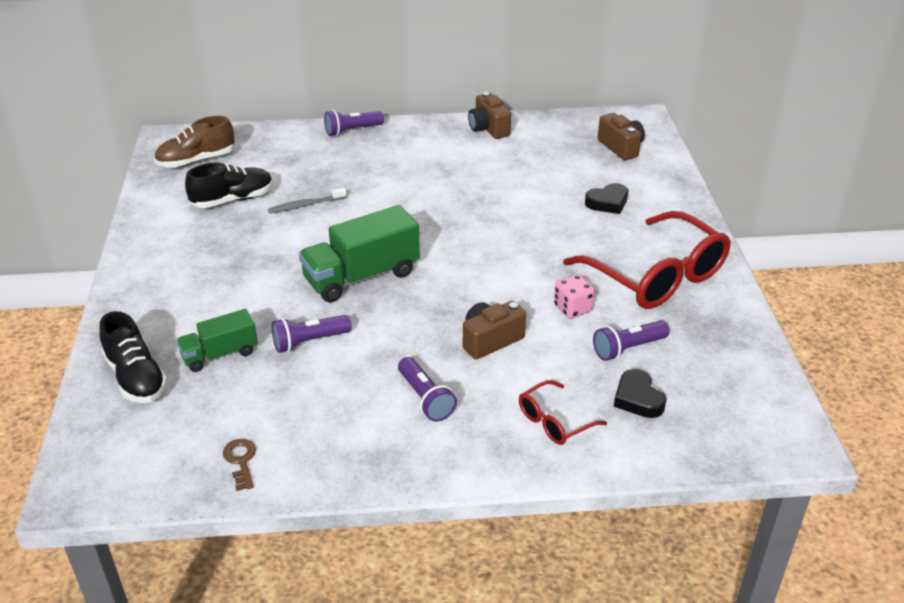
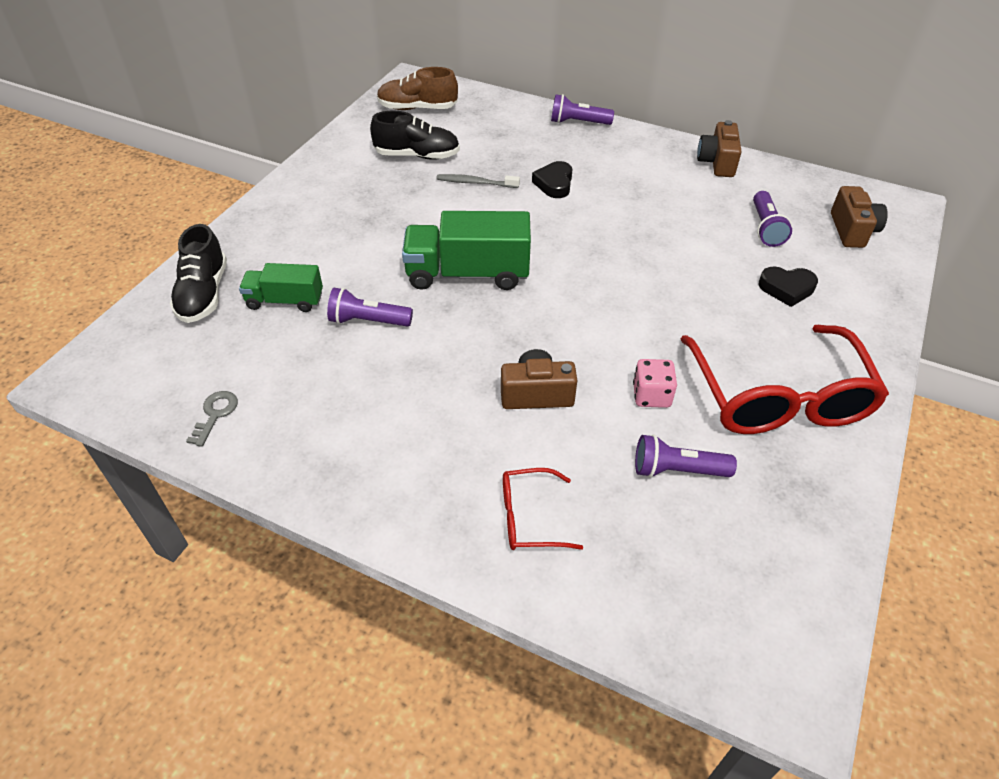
camera: 30 degrees right, 10 degrees up
(241, 461) = (215, 414): brown key -> grey key
(425, 398) = (423, 429): purple flashlight -> purple flashlight (765, 228)
(638, 399) = (641, 536): black heart -> black heart (554, 184)

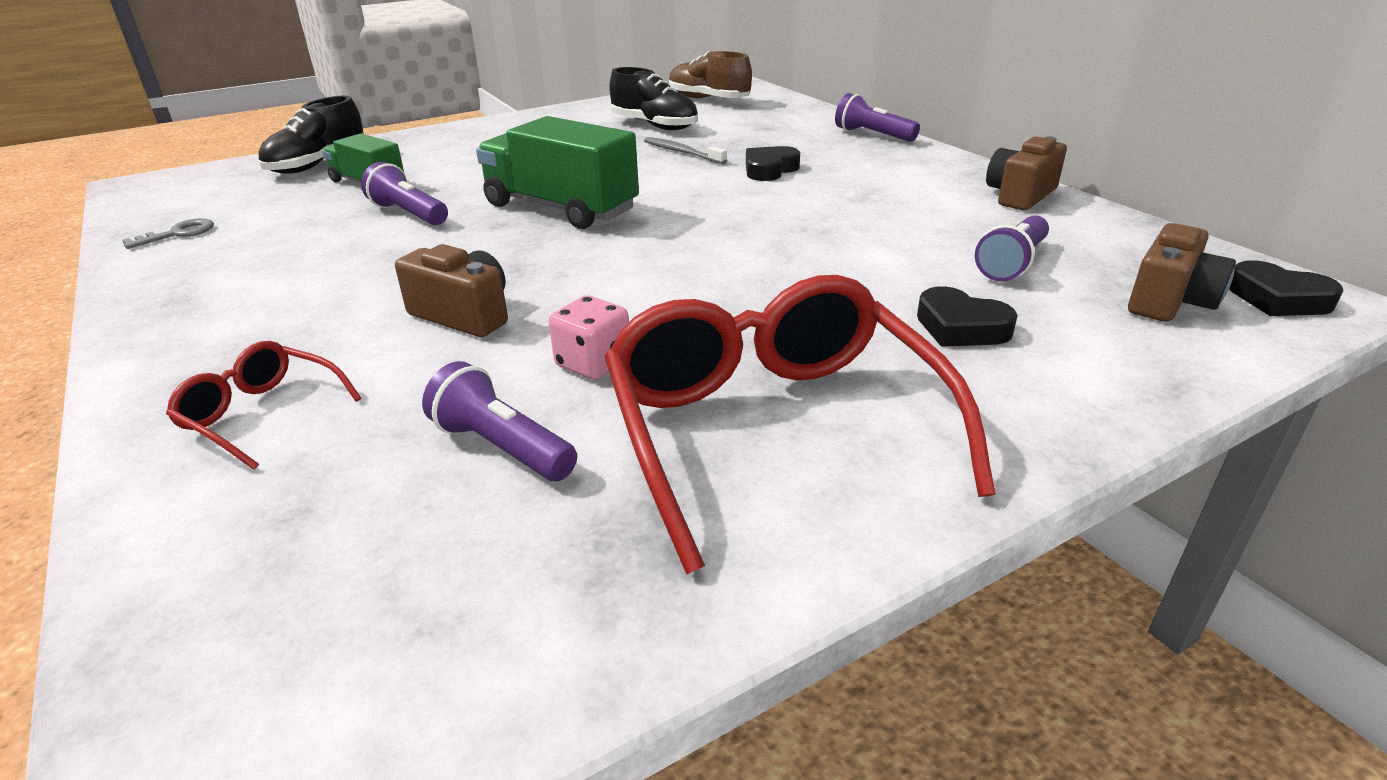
camera: 35 degrees right, 15 degrees down
(778, 396) = (774, 430): red glasses -> red glasses turned 135 degrees clockwise
(890, 210) = (1277, 299): none -> black heart

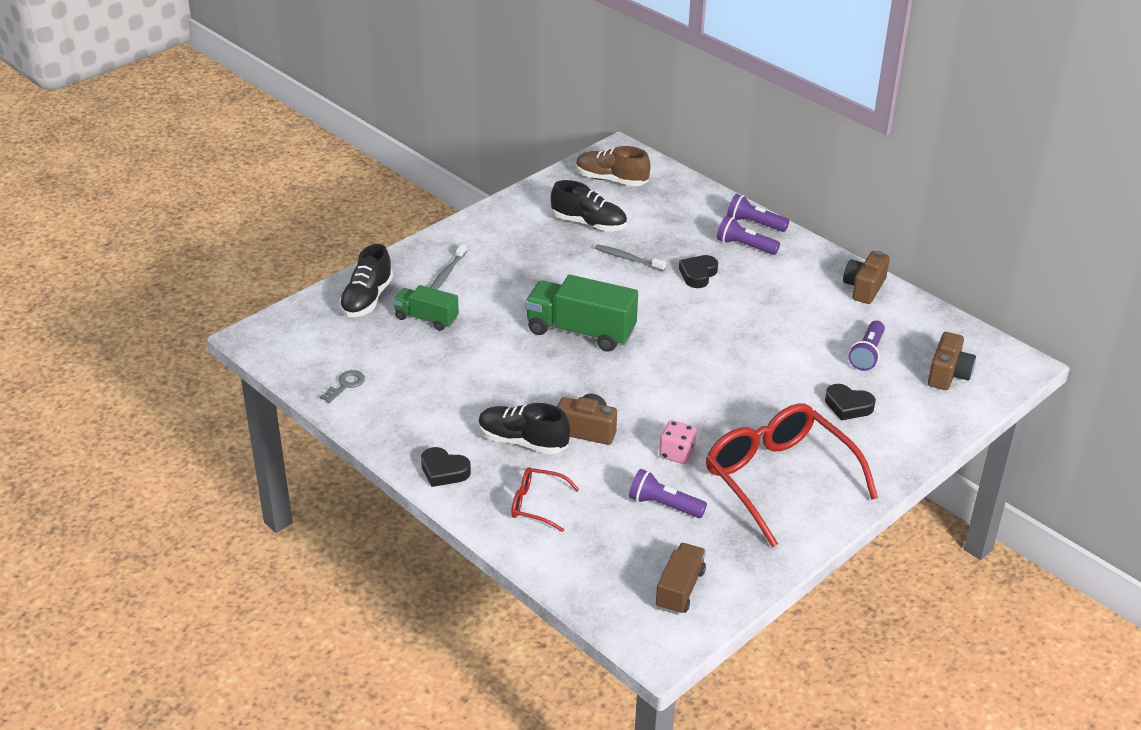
camera: 15 degrees left, 5 degrees up
(344, 319) = (523, 441): none -> black shoe
(388, 650) = (680, 589): none -> brown truck
(409, 214) = (483, 348): purple flashlight -> purple flashlight (745, 246)
(440, 151) = (447, 273): none -> grey toothbrush
(1277, 299) = (1000, 366): black heart -> black heart (444, 471)

